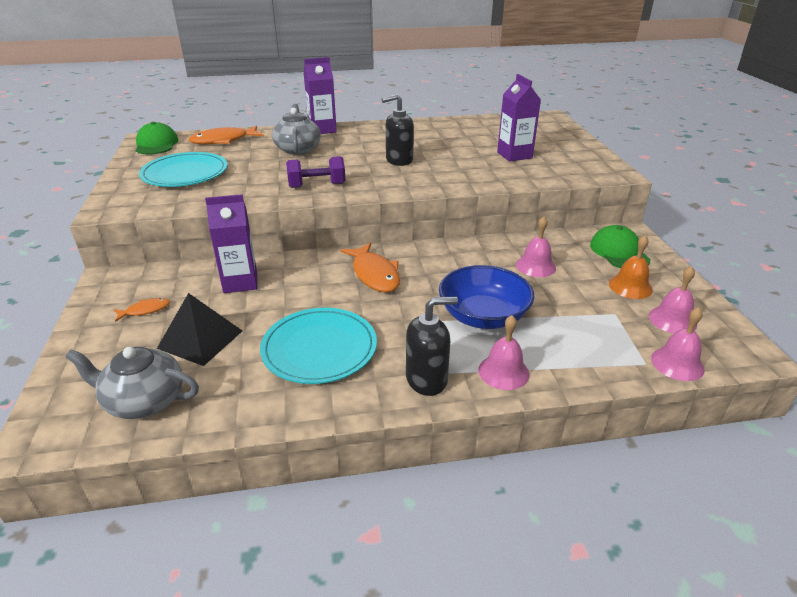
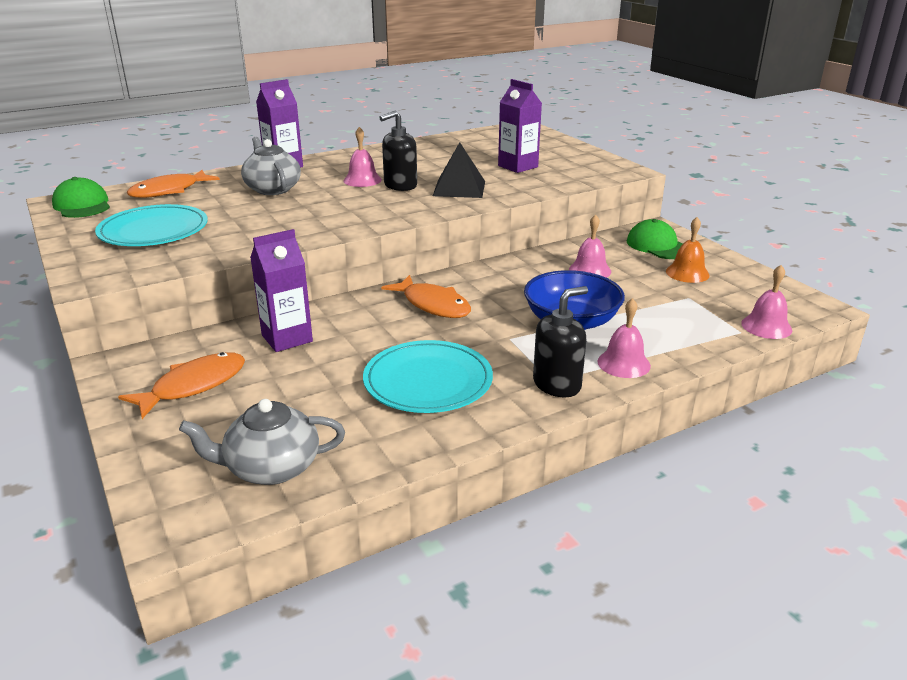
camera: 20 degrees left, 5 degrees down
(145, 310) = (193, 386): orange fish -> orange fish, size x1.90
(200, 339) = (287, 399): black pyramid -> black pyramid (459, 188)
(317, 185) = (329, 221): purple dumbbell -> none
(672, 320) = (740, 293): pink bell -> pink bell (362, 180)

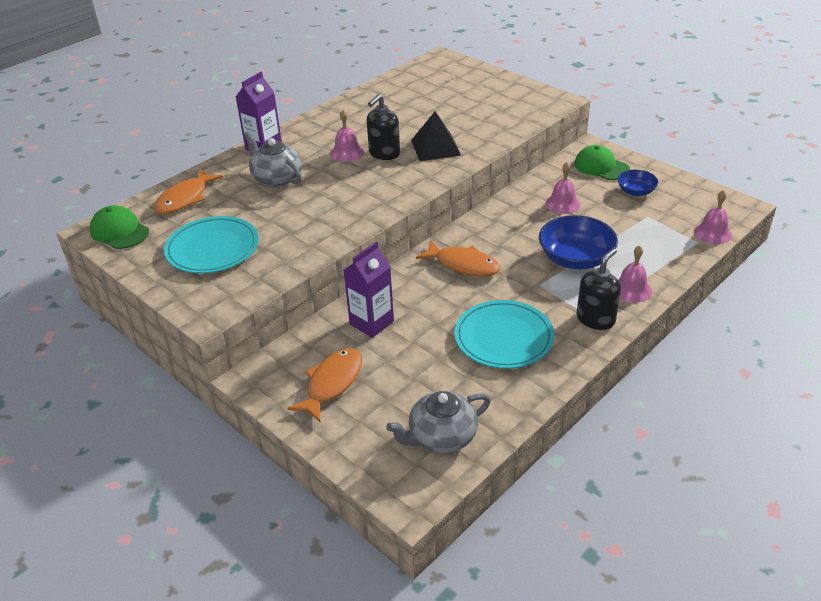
camera: 15 degrees left, 10 degrees up
(518, 166) = (467, 111): purple carton -> none
(687, 273) = (636, 191): orange bell -> blue bowl

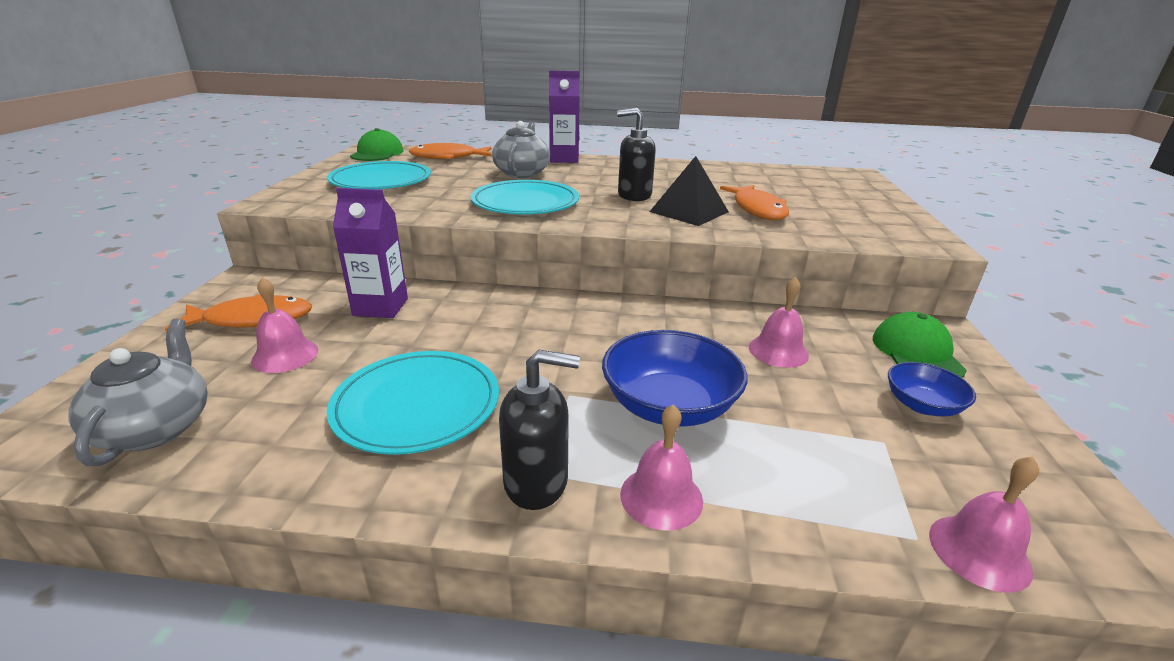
camera: 50 degrees right, 10 degrees down
(347, 152) = (608, 183): pink bell -> pink bell (285, 355)
(347, 200) = (525, 202): none -> turquoise plate
(441, 437) = (156, 427): grey teapot -> grey teapot turned 60 degrees clockwise
(463, 265) = (548, 325): orange fish -> orange fish (757, 209)

